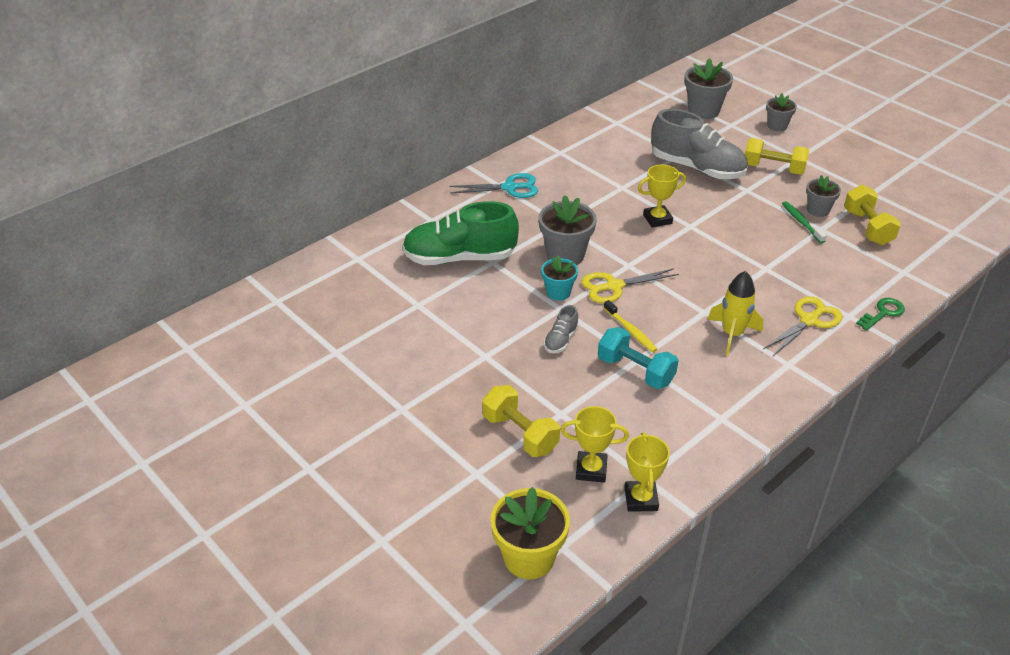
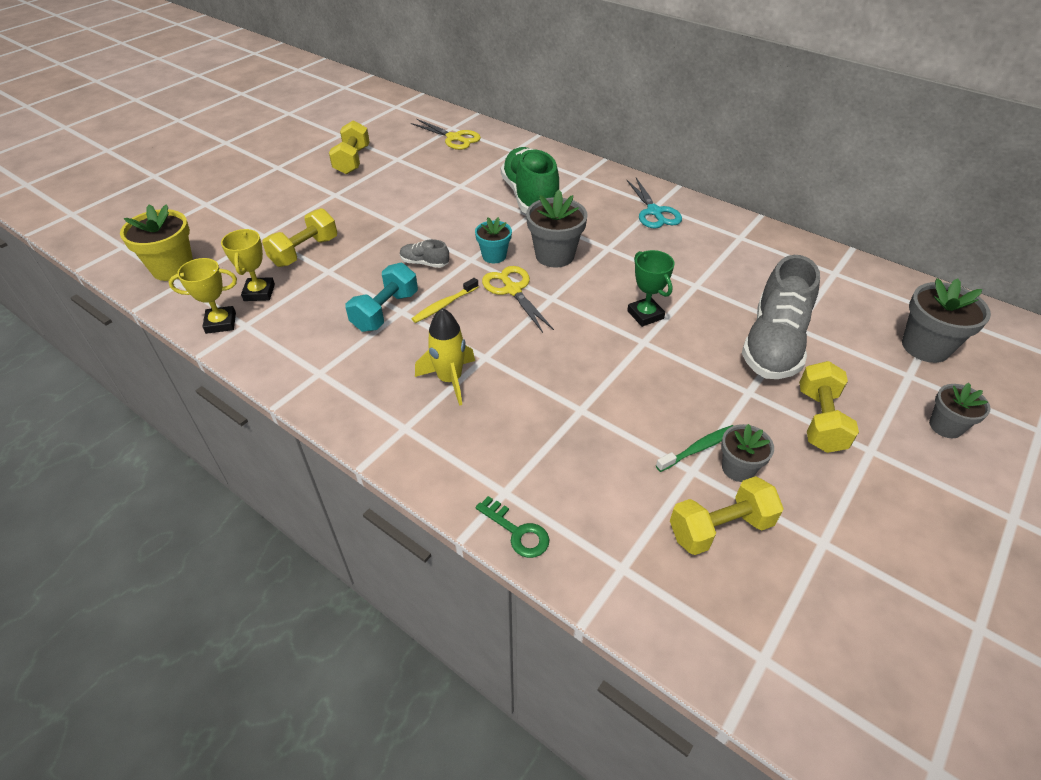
camera: 80 degrees right, 5 degrees up
(323, 393) = (352, 161): none -> yellow dumbbell
(657, 219) = (645, 315): yellow trophy -> green trophy
(809, 320) = (486, 449): yellow scissors -> yellow scissors (454, 138)

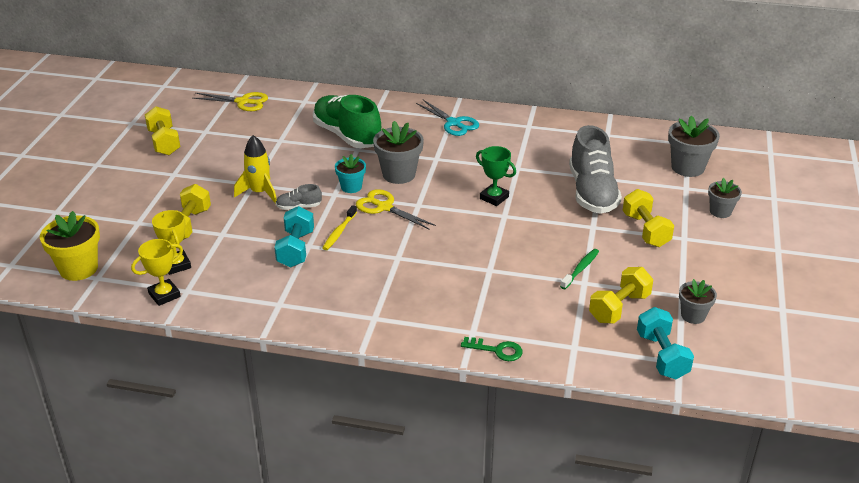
camera: 25 degrees left, 10 degrees down
(450, 380) = (383, 279): yellow rocket -> yellow rocket (259, 193)
(738, 468) = (611, 272): grey flower pot -> grey flower pot (693, 315)
(742, 636) = (662, 356): none -> turquoise dumbbell

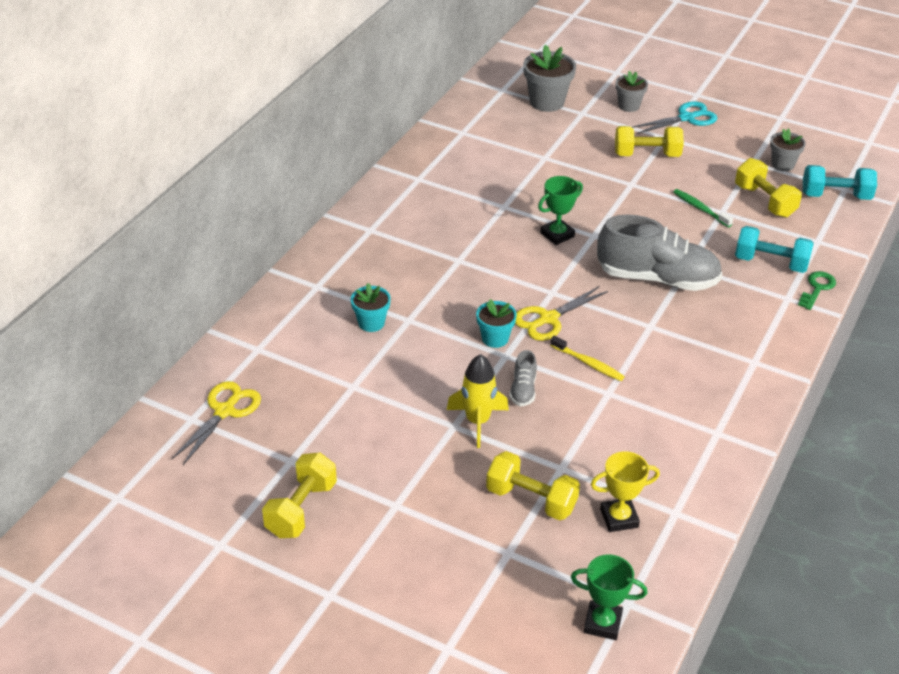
camera: 75 degrees left, 5 degrees up
(78, 269) = (602, 623): yellow flower pot -> green trophy
(164, 142) = (301, 509): yellow dumbbell -> yellow dumbbell turned 60 degrees counterclockwise
(164, 295) = (680, 535): yellow trophy -> none
(296, 249) = (613, 404): turquoise dumbbell -> turquoise dumbbell (771, 263)
(347, 135) = (371, 323): green shoe -> turquoise flower pot
(399, 174) = (482, 295): grey flower pot -> none
(453, 123) = (384, 231): turquoise scissors -> turquoise scissors (686, 118)
(592, 192) = (570, 169): grey shoe -> grey shoe (657, 278)

